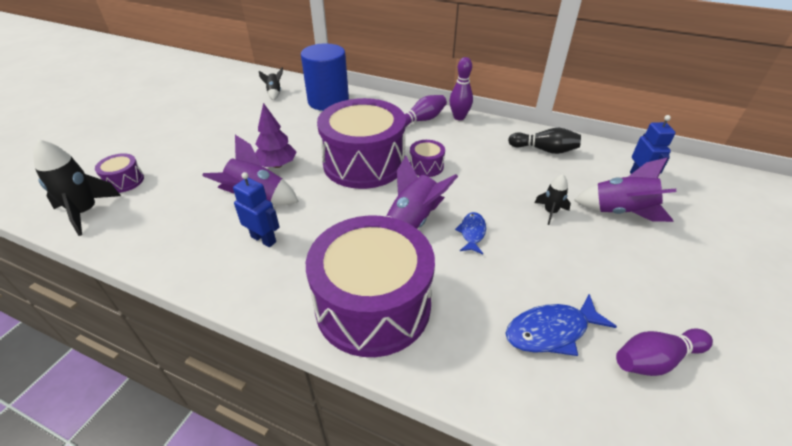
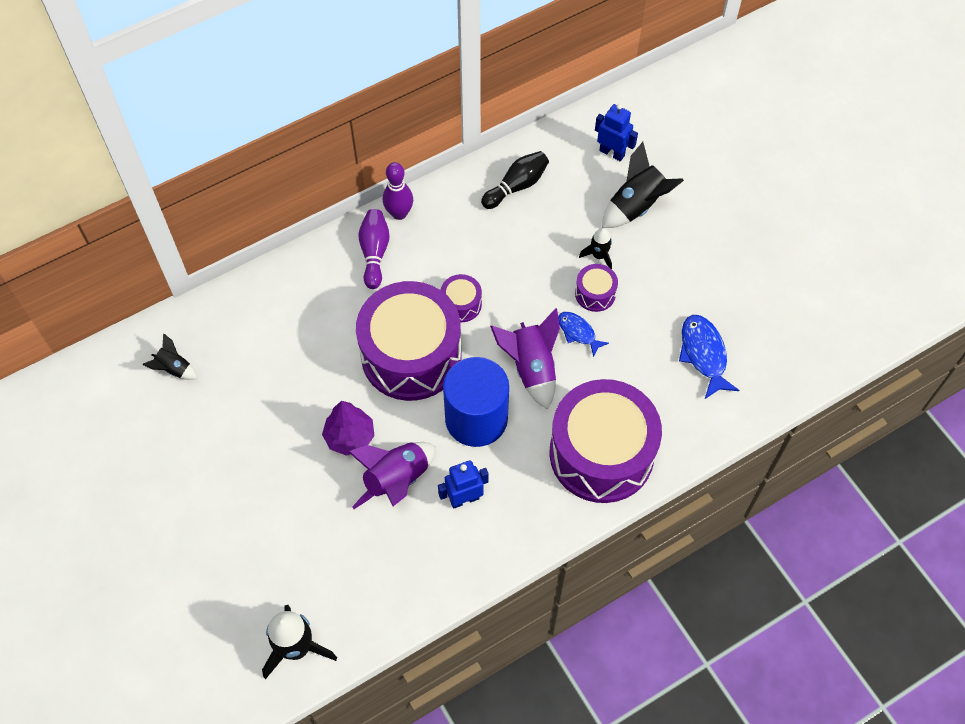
camera: 55 degrees left, 20 degrees up
(124, 181) = (261, 598): purple drum -> purple drum (595, 293)
(328, 101) = (249, 320): blue cylinder -> blue cylinder (476, 418)
(551, 331) = (704, 354): blue fish -> blue fish turned 150 degrees clockwise
(620, 212) = (636, 205): purple rocket -> black rocket
(655, 359) = (763, 313): purple bowling pin -> none

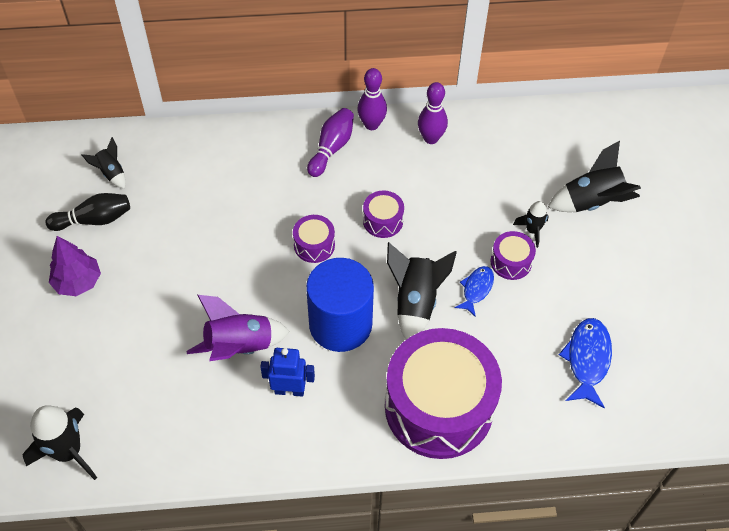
camera: 25 degrees right, 5 degrees down
(350, 437) = (221, 291): purple tree -> purple tree (78, 282)
(411, 355) = (314, 245): purple drum -> purple drum, size x0.42
(462, 204) = (431, 138): none -> purple bowling pin
(516, 186) = (488, 142): black bowling pin -> black bowling pin (94, 220)
(531, 368) = (415, 302): purple rocket -> black rocket
(578, 332) = (476, 289): blue fish -> blue fish turned 45 degrees clockwise
(612, 153) = (592, 148): blue robot -> none

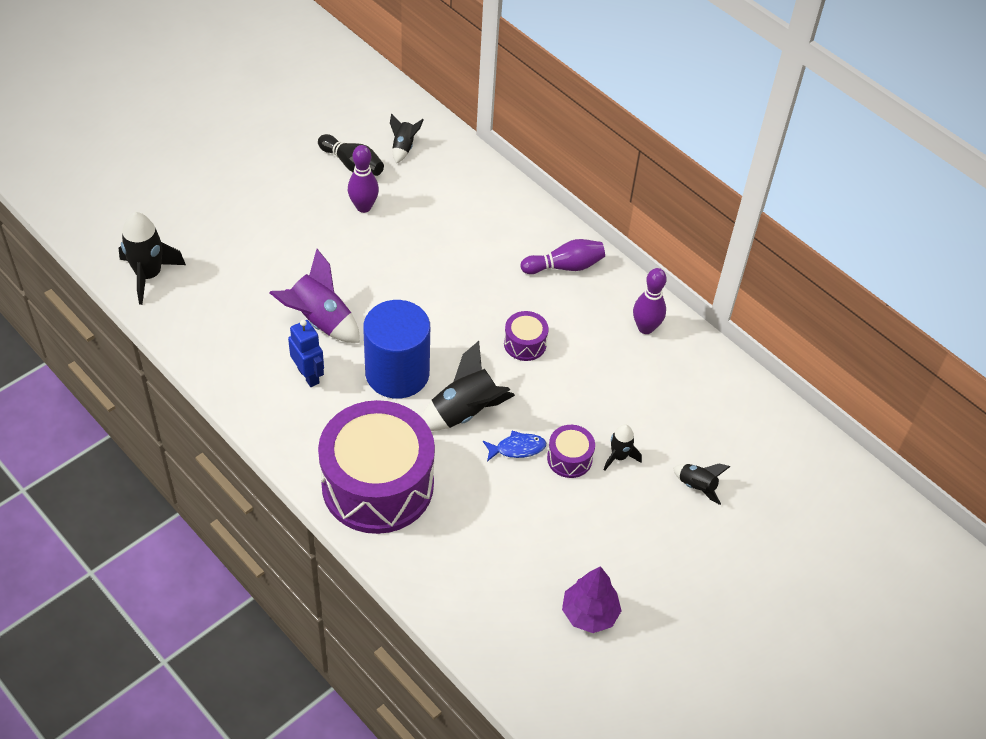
camera: 50 degrees right, 5 degrees down
(78, 282) = (290, 191): purple tree -> purple tree (589, 613)
(314, 245) = (457, 312): purple drum -> none
(371, 124) = (617, 278): purple bowling pin -> purple bowling pin (363, 207)
(587, 360) = (518, 571): blue fish -> none
(592, 201) = (697, 486): black rocket -> black rocket, size x0.56

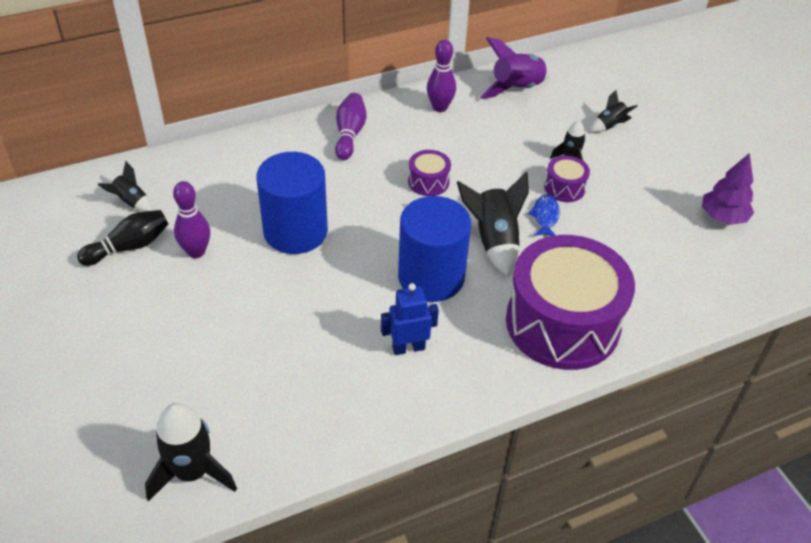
camera: 70 degrees left, 5 degrees down
(320, 321) = (337, 322): purple rocket -> purple rocket (516, 89)
(414, 263) = (295, 231): none -> blue cylinder

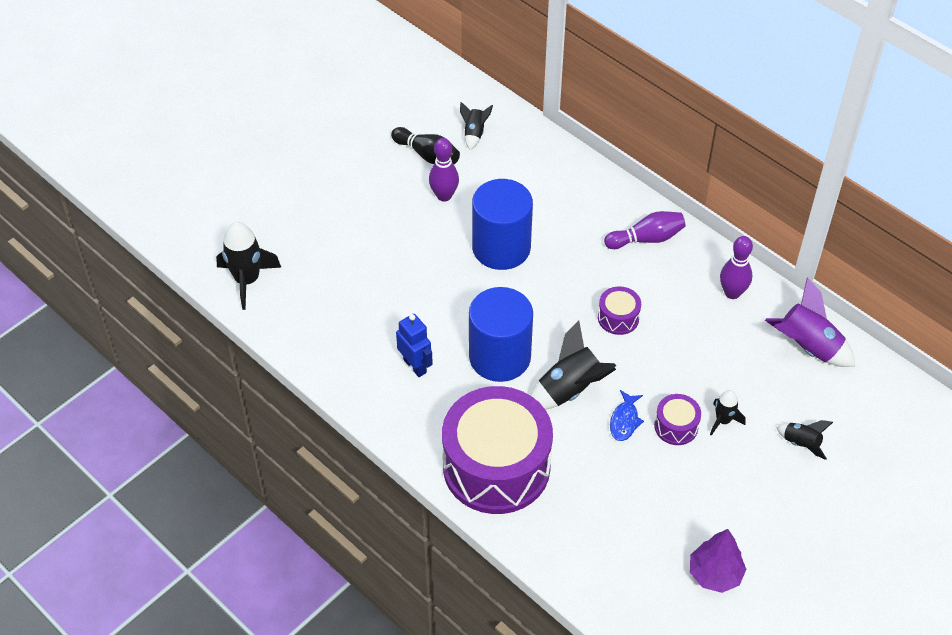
camera: 70 degrees right, 5 degrees up
(545, 217) = (624, 420): blue fish -> blue fish turned 120 degrees clockwise

